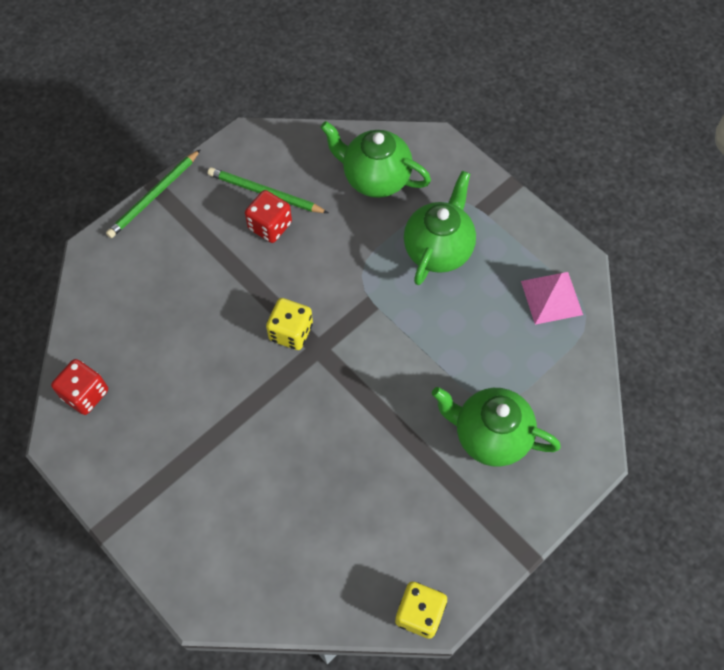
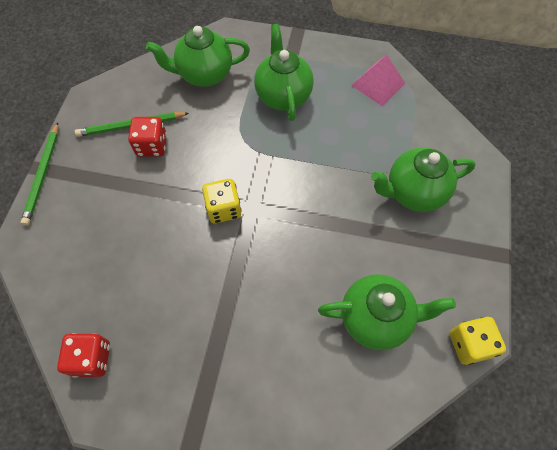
camera: 35 degrees left, 0 degrees up
(351, 529) = (376, 318): none -> green teapot

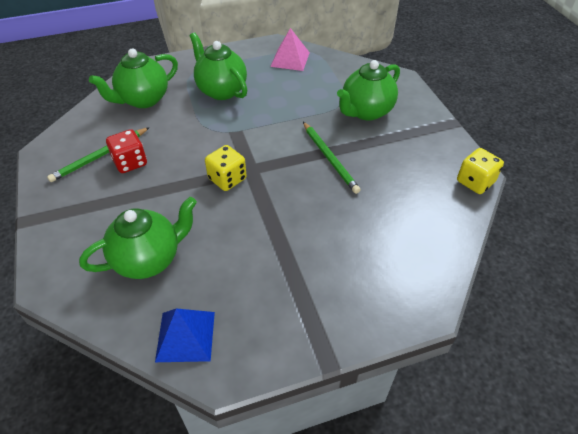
camera: 30 degrees left, 15 degrees down
(43, 174) = (34, 223): green pencil -> green pencil (329, 158)
(91, 358) = (185, 336): red dice -> blue pyramid
(376, 318) = (400, 196): green teapot -> green teapot (149, 259)

